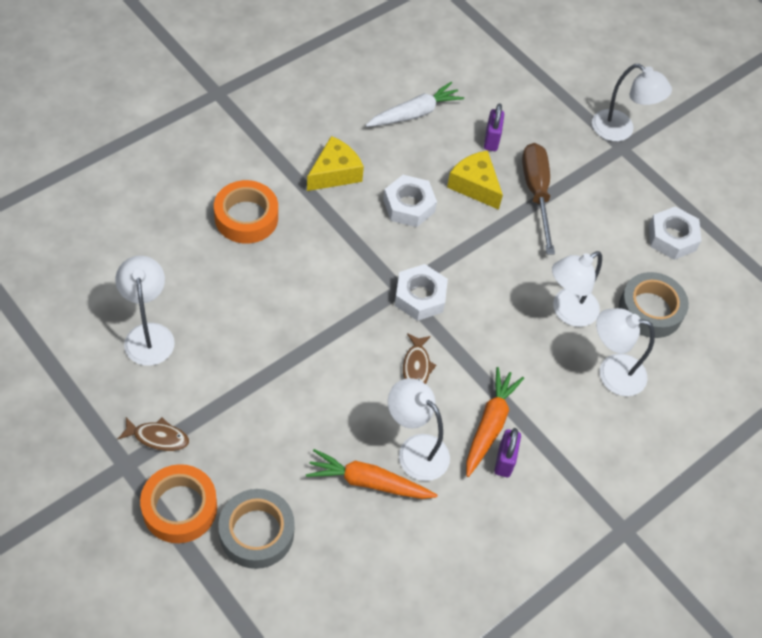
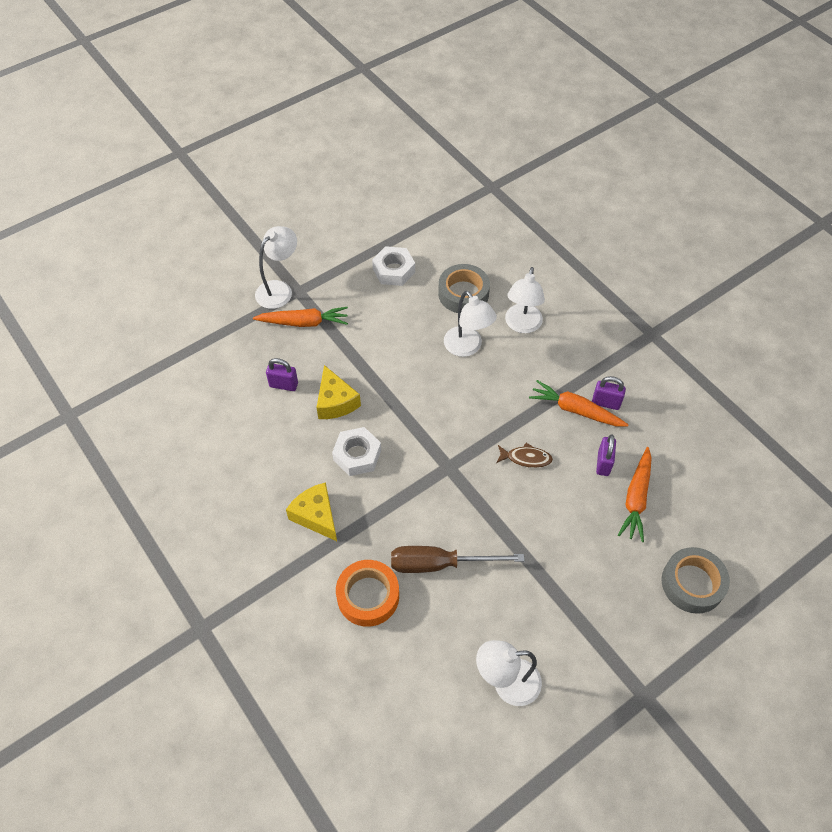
camera: 80 degrees left, 0 degrees up
(158, 437) = (614, 669): brown fish -> none
(180, 508) = (679, 646): orange tape -> none
(414, 113) = (246, 444): white carrot -> none
(415, 450) = (603, 463): white lamp -> purple padlock
(420, 297) = (456, 452): white nut -> none
(474, 185) = (335, 402): yellow cheese -> yellow cheese turned 75 degrees counterclockwise
(536, 193) = (346, 356): brown screwdriver -> brown screwdriver (440, 564)
(578, 154) = (304, 322): none -> orange carrot

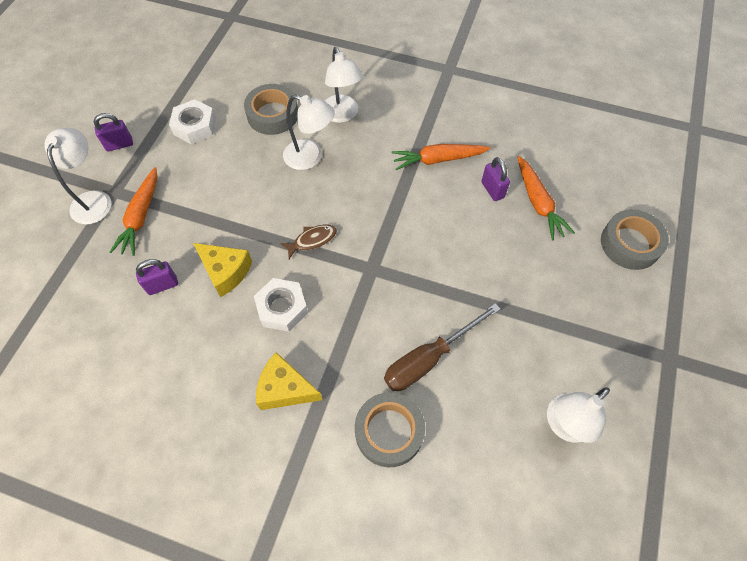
camera: 35 degrees left, 5 degrees up
(304, 322) = (141, 217): orange carrot -> orange carrot turned 135 degrees clockwise
(368, 596) = (389, 431): orange tape -> grey tape
(526, 458) = (430, 222): brown fish -> brown fish (312, 240)
(606, 403) = (456, 141): purple padlock -> purple padlock (119, 145)

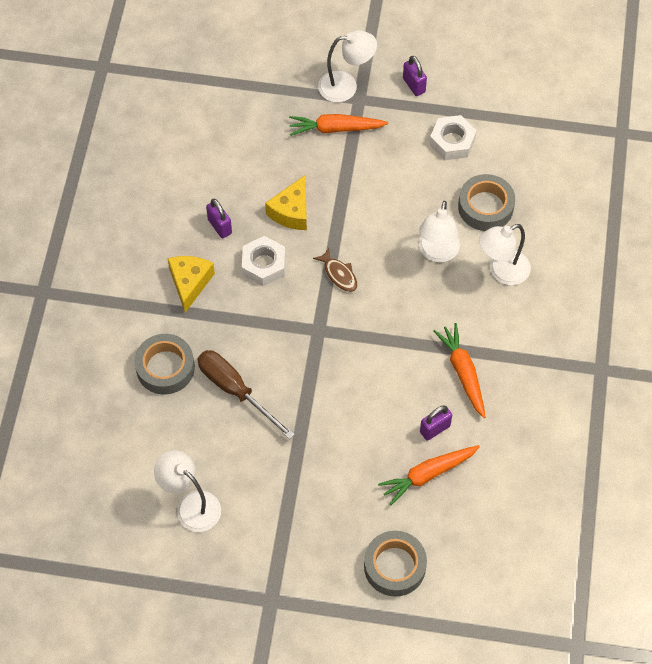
camera: 80 degrees right, 0 degrees up
(162, 285) = (269, 167): purple padlock -> purple padlock (220, 226)

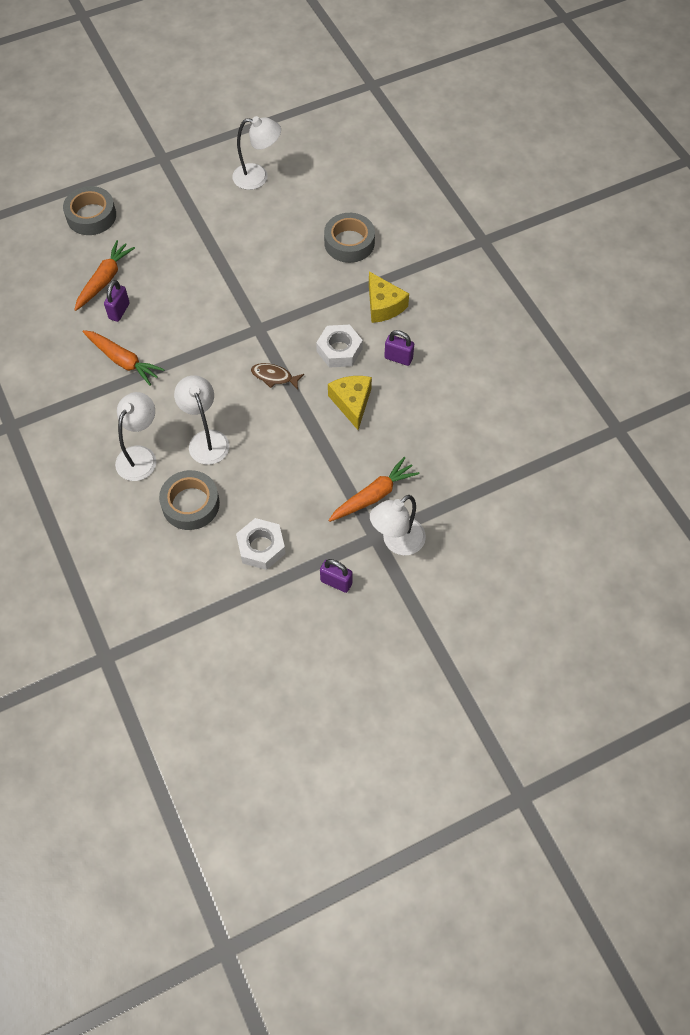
camera: 145 degrees right, 0 degrees up
(235, 390) = (286, 256): brown screwdriver -> none

